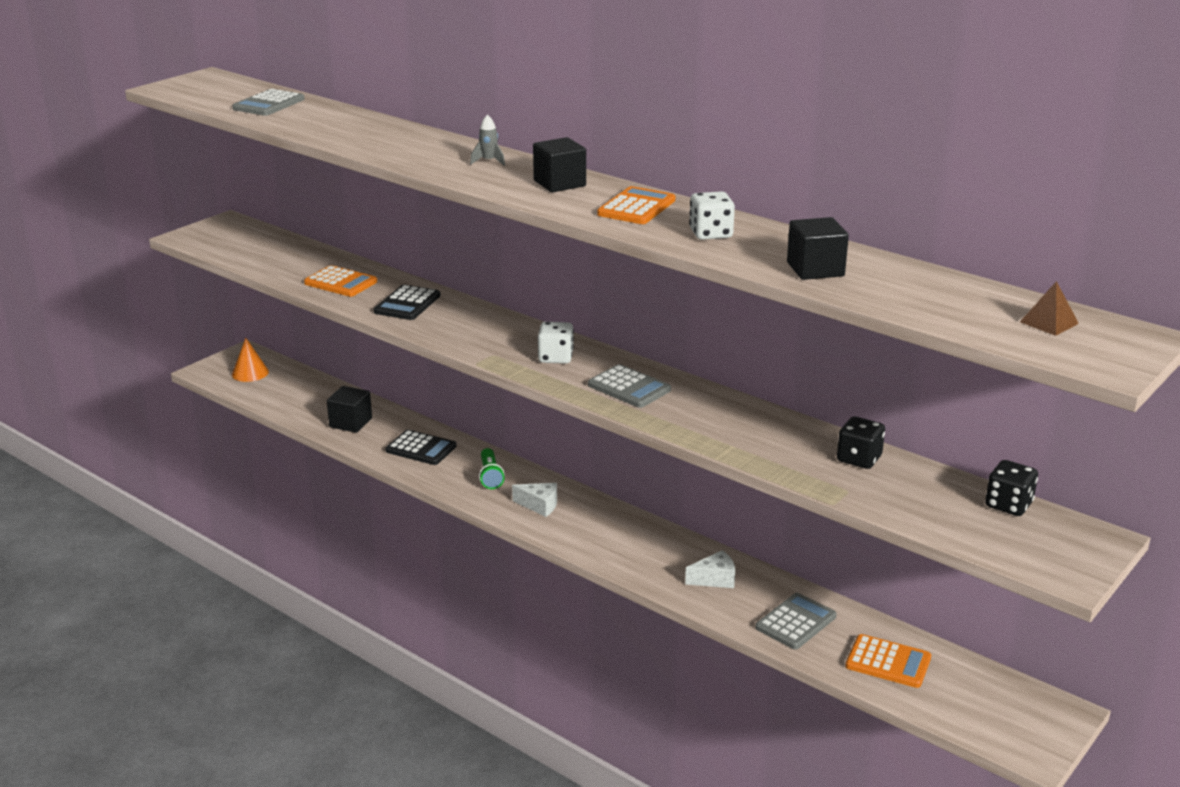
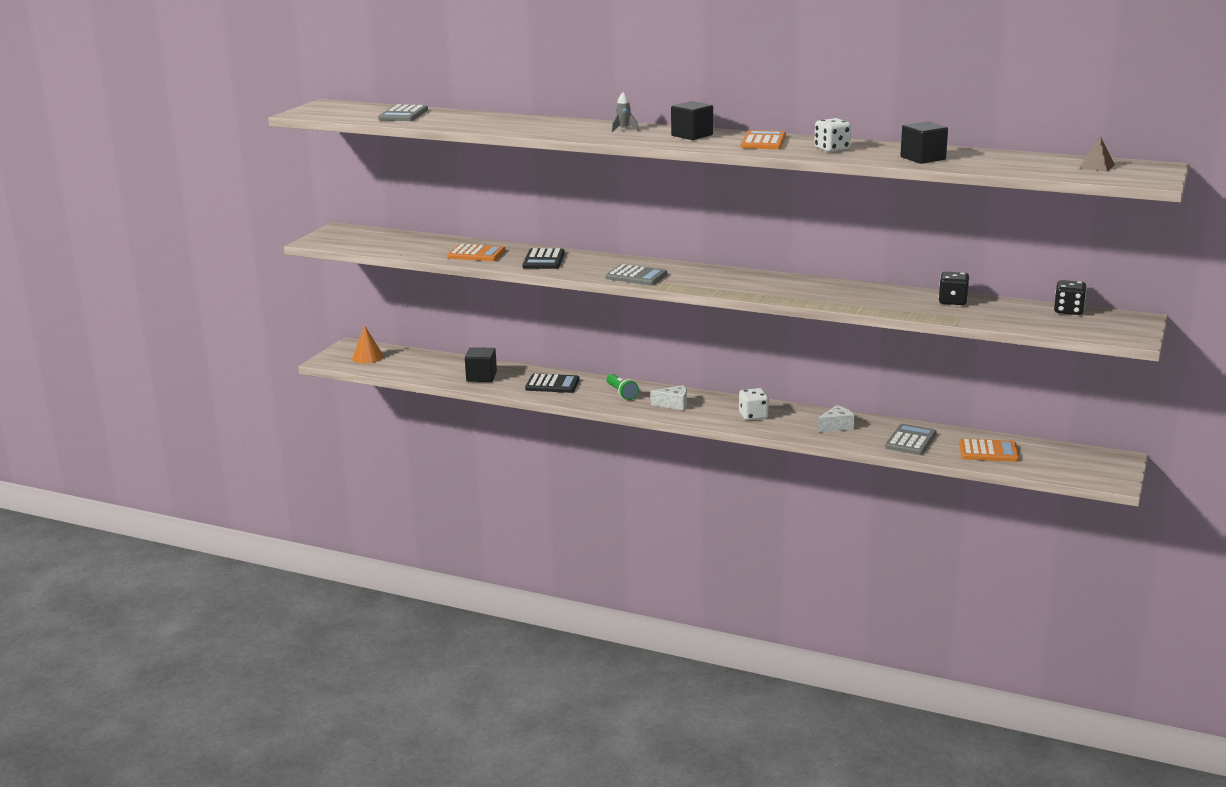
camera: 15 degrees left, 5 degrees down
(556, 357) = (689, 276): white dice -> white dice (753, 416)
(629, 387) = (759, 285): grey calculator -> grey calculator (636, 276)

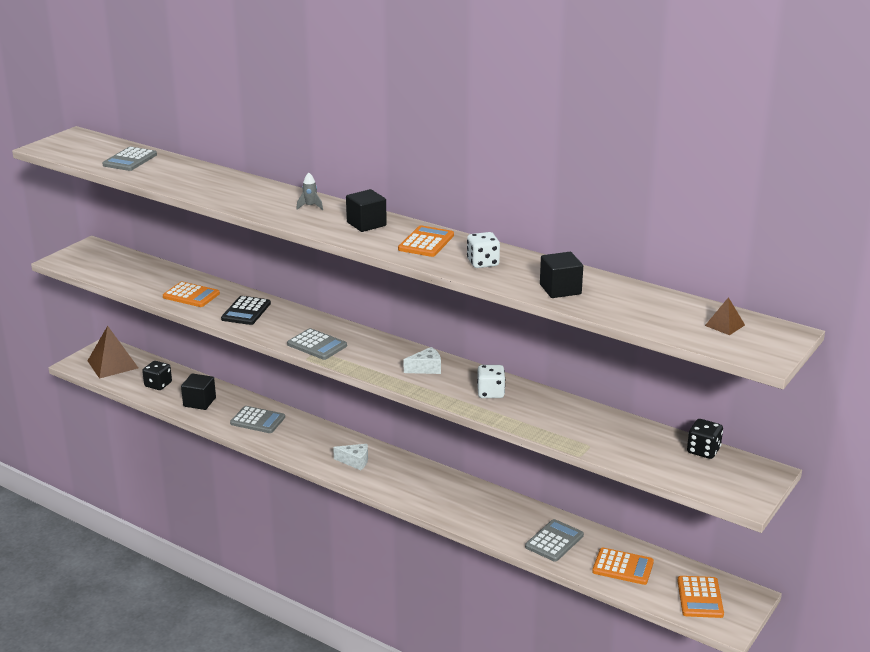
camera: 10 degrees right, 5 degrees up
(368, 357) = (112, 364): orange cone -> brown pyramid
(552, 384) = (257, 420): black calculator -> grey calculator
(621, 393) = (314, 440): green flashlight -> none
(753, 416) = (421, 487): white dice -> white dice (490, 393)
(836, 426) = (492, 512): white cheese -> white cheese (426, 368)
(952, 301) = (596, 421): black dice -> black dice (158, 385)
(1075, 465) = (700, 597): none -> orange calculator

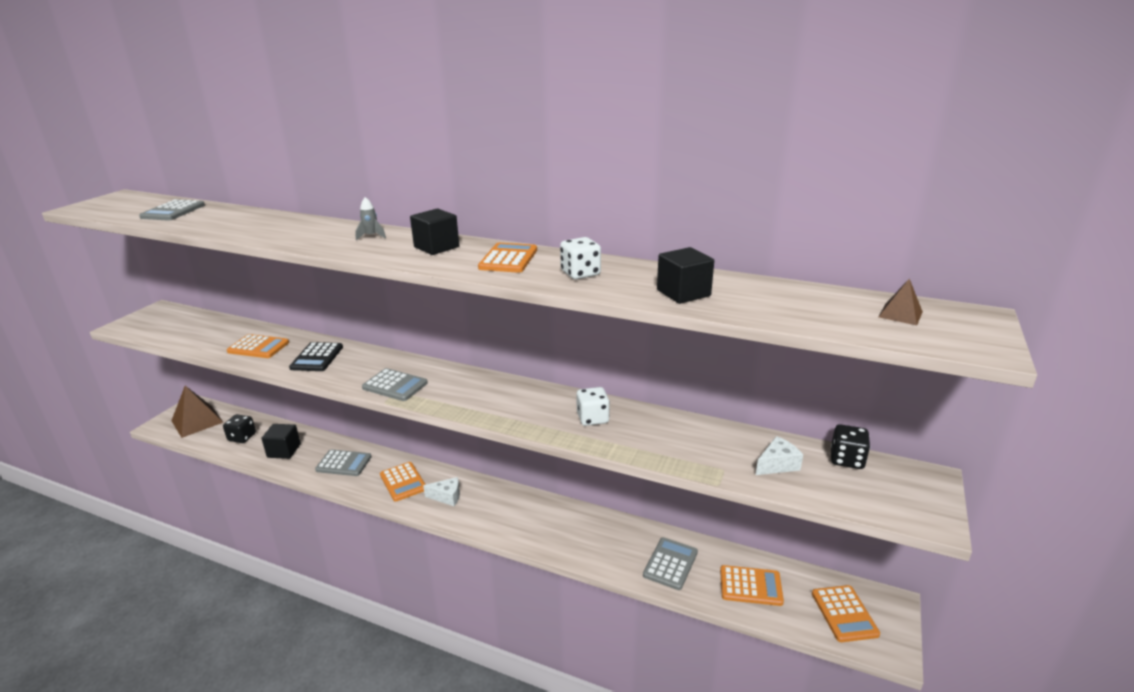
camera: 10 degrees left, 0 degrees up
(314, 444) = (403, 482): none -> orange calculator
(426, 368) = (516, 398): white cheese -> white cheese (777, 465)

